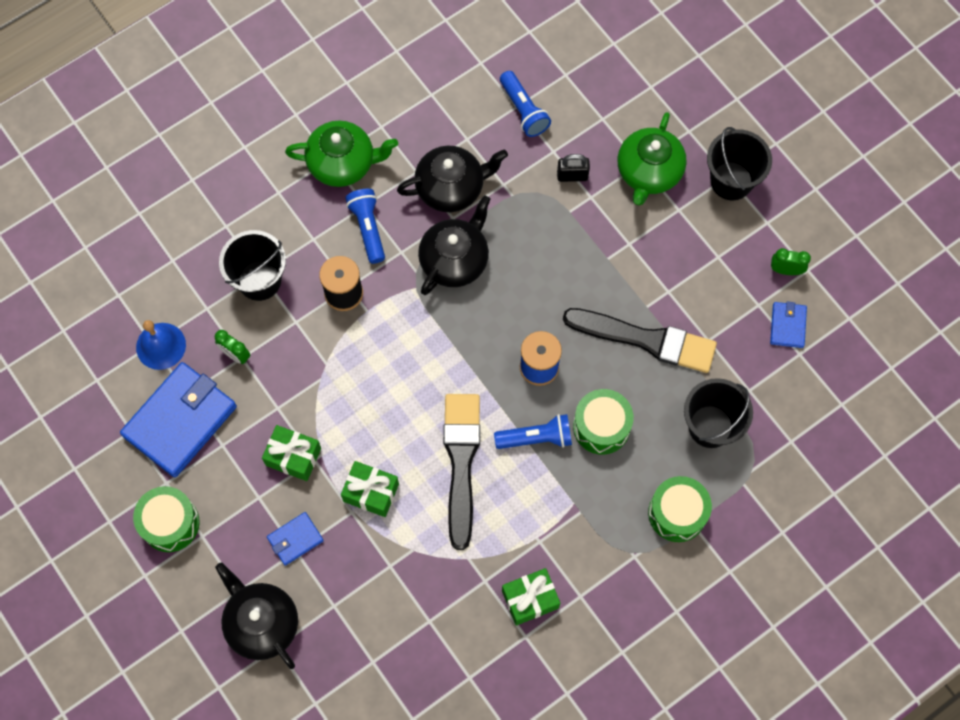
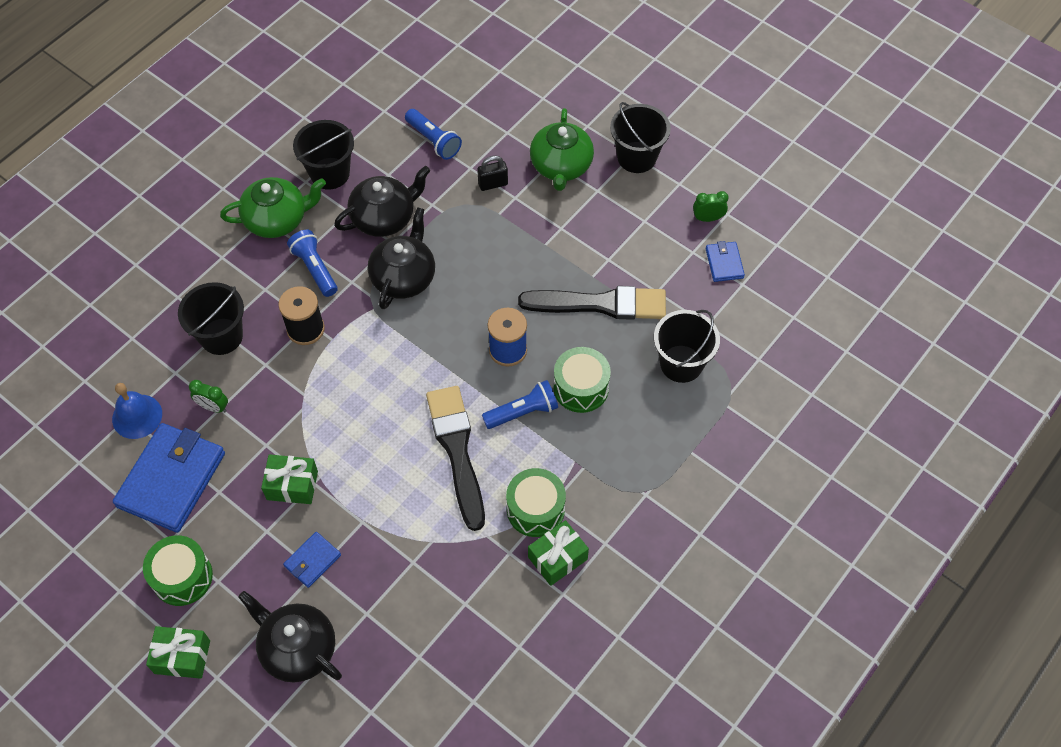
camera: 15 degrees left, 10 degrees down
(371, 492) = (377, 499): green gift -> green gift (182, 657)
(408, 123) = (330, 173): none -> black bucket
(677, 513) = (674, 446): green drum -> green drum (535, 509)

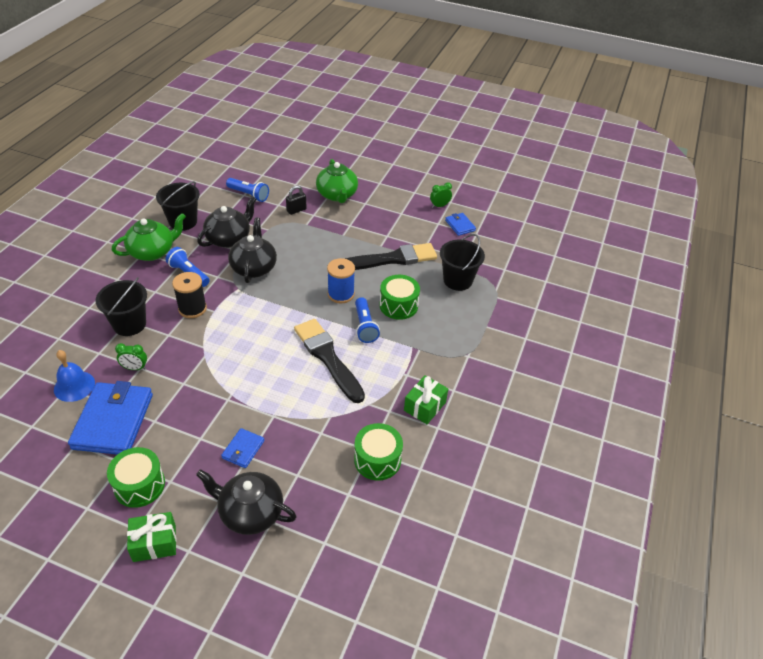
camera: 20 degrees left, 15 degrees down
(292, 485) = (212, 404): green gift -> none
(522, 412) = (365, 326): blue flashlight -> blue flashlight turned 120 degrees clockwise
(535, 509) = (397, 380): green drum -> green drum (377, 460)
(636, 157) = (382, 184): black bucket -> none

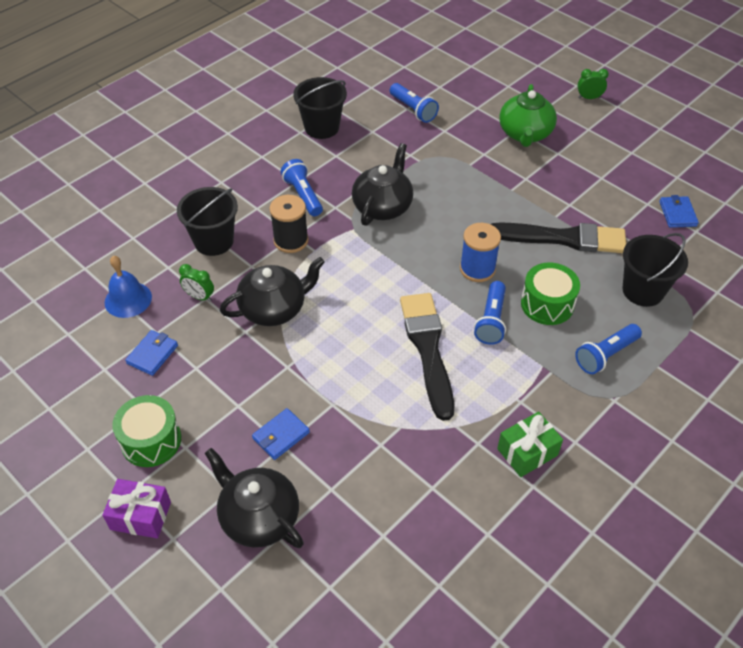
camera: 25 degrees right, 5 degrees up
(113, 421) = (152, 354): blue wallet -> blue wallet, size x0.47
(152, 252) = (273, 157): green teapot -> none
(154, 543) = (141, 515): green gift -> purple gift
(229, 238) = (367, 162): black teapot -> black teapot (274, 308)
(296, 210) = (464, 143): black padlock -> none
(377, 460) = (437, 503): green drum -> none
(439, 206) = (659, 179): green clock -> green clock (589, 98)
(450, 328) = (605, 355): none -> blue flashlight

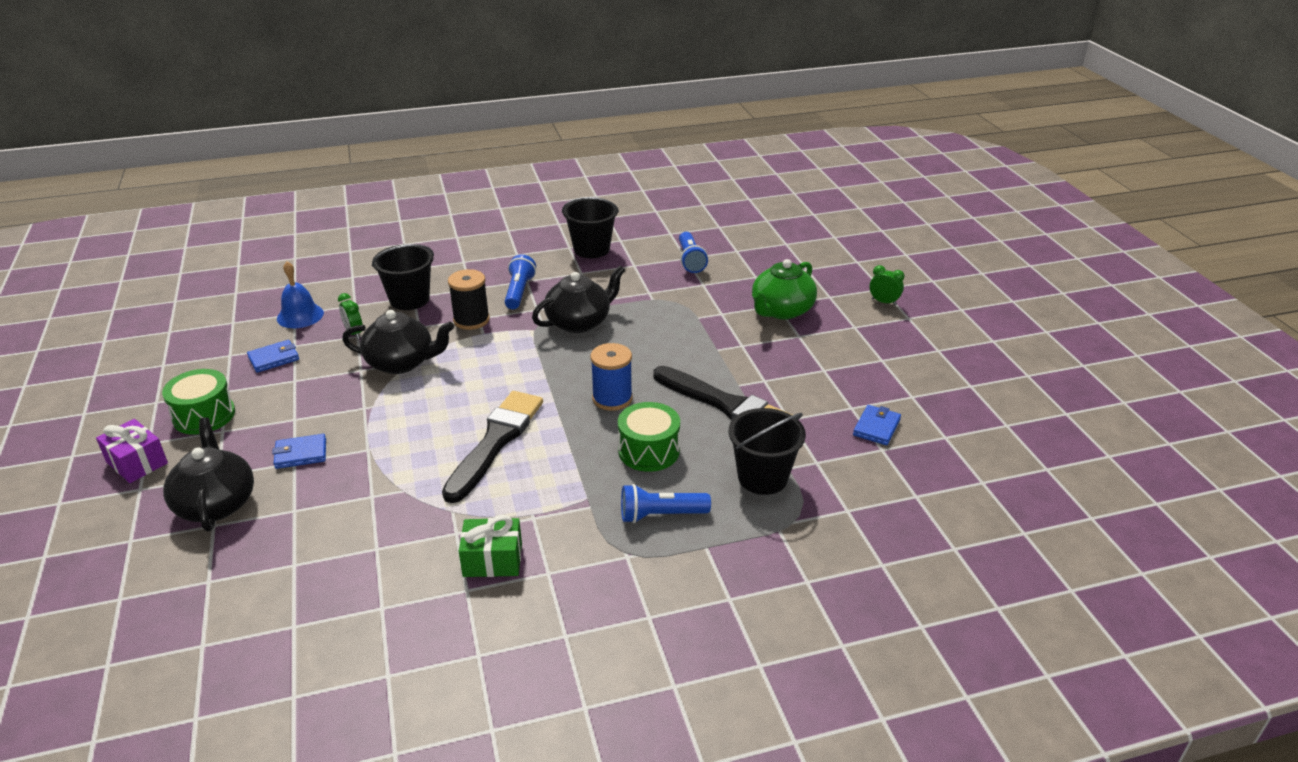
camera: 30 degrees right, 15 degrees down
(491, 320) = (579, 443): blue flashlight -> none

